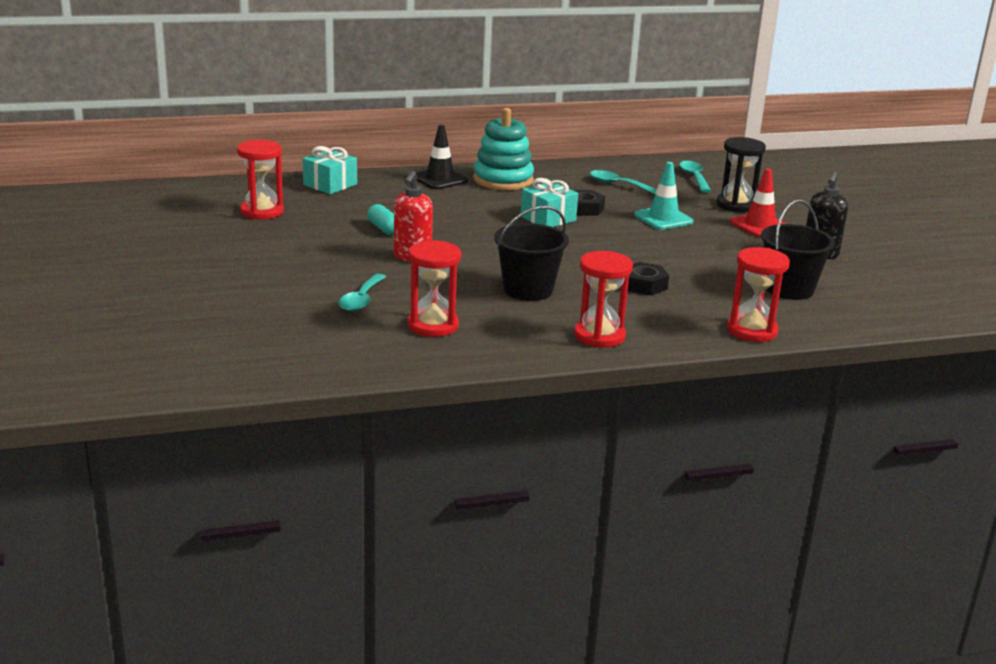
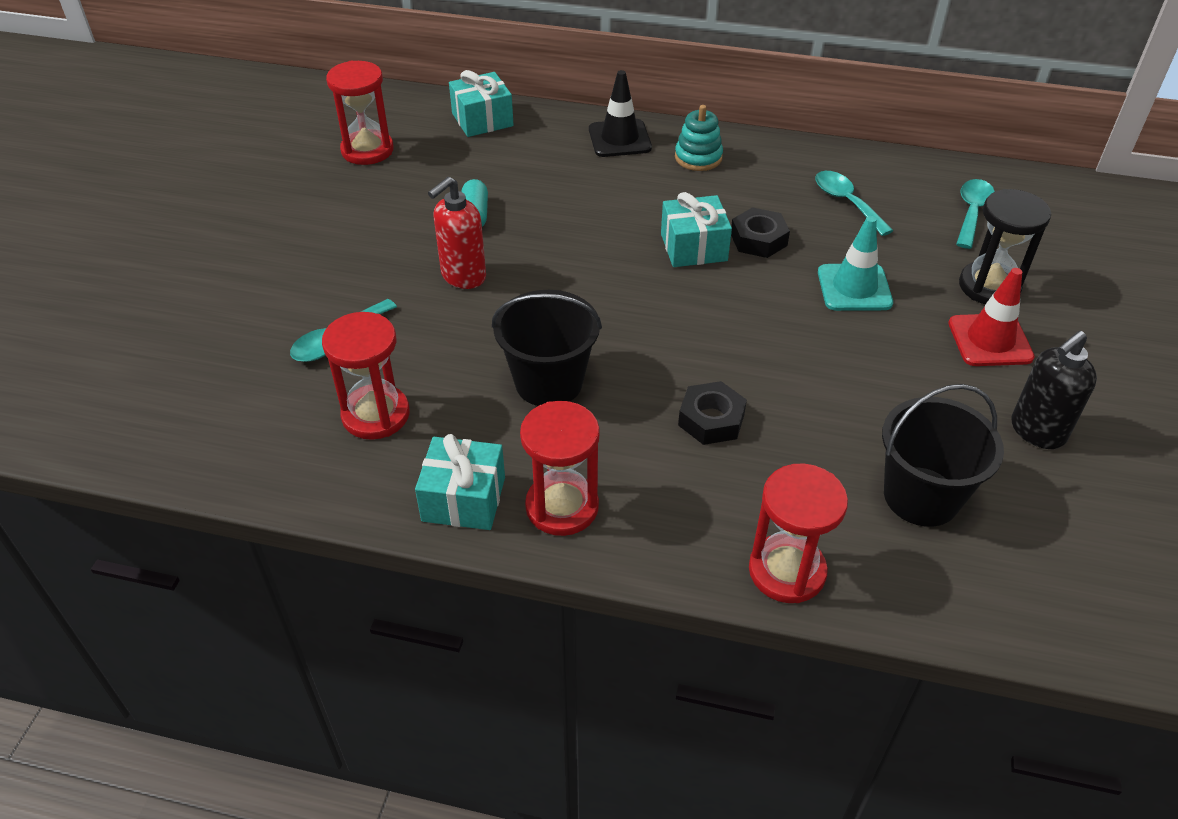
camera: 30 degrees right, 20 degrees up
(503, 180) = (698, 157): turquoise stacking toy -> turquoise stacking toy, size x0.59
(536, 346) = (463, 499): none -> turquoise gift

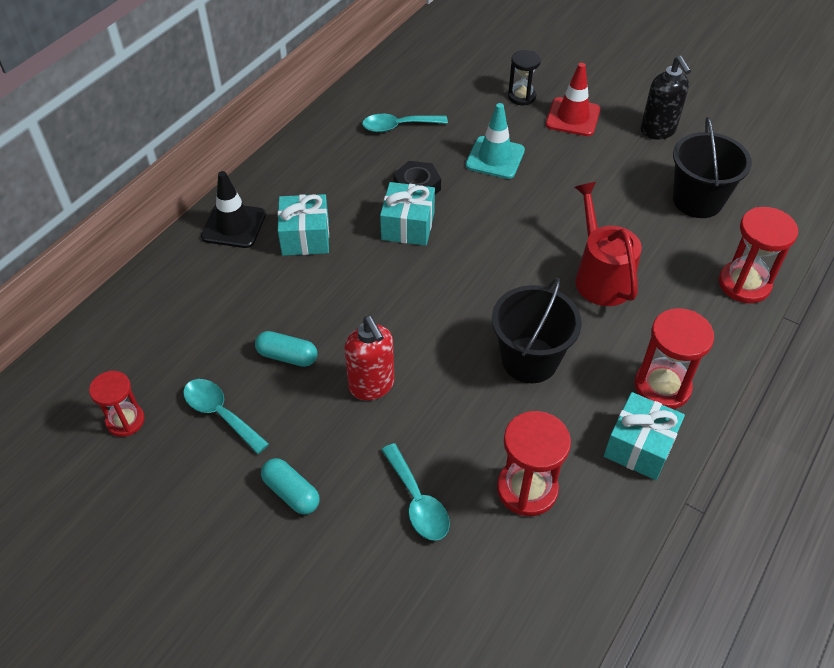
camera: 70 degrees left, 5 degrees up
(324, 259) = (291, 493): none -> turquoise capsule
(367, 150) = (125, 421): red hourglass -> red hourglass, size x0.66
(482, 120) = (136, 314): turquoise gift -> turquoise gift (305, 237)
(698, 157) = (293, 186): turquoise stacking toy -> none
(711, 419) = (600, 277): black nut -> red watering can
(971, 212) = (442, 73): turquoise spoon -> turquoise spoon (220, 413)
(989, 286) = (521, 96): black hourglass -> black hourglass, size x0.66

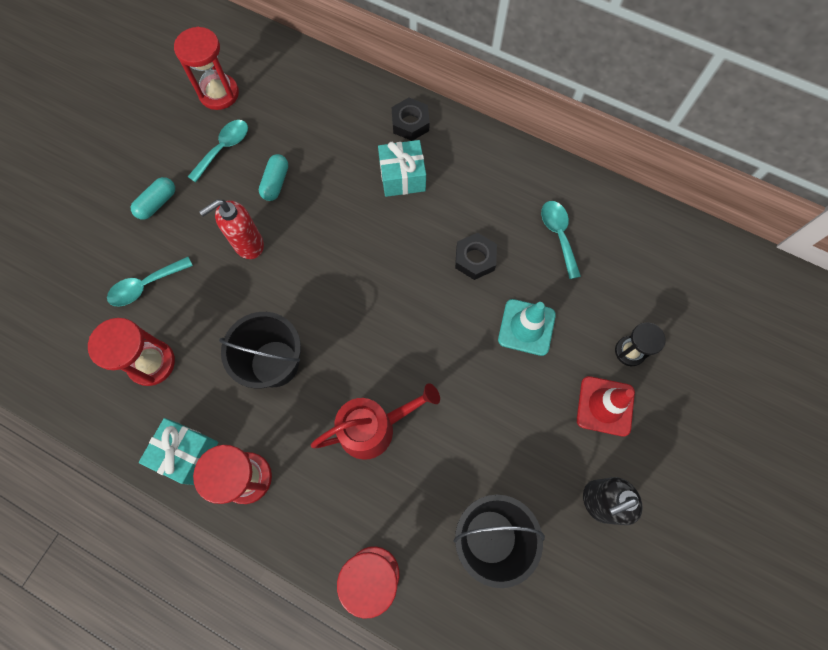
camera: 85 degrees right, 20 degrees up
(125, 421) = (219, 93): red hourglass -> red hourglass, size x1.53
(234, 226) = (410, 123): black traffic cone -> black nut
(408, 226) = (423, 255): turquoise gift -> none

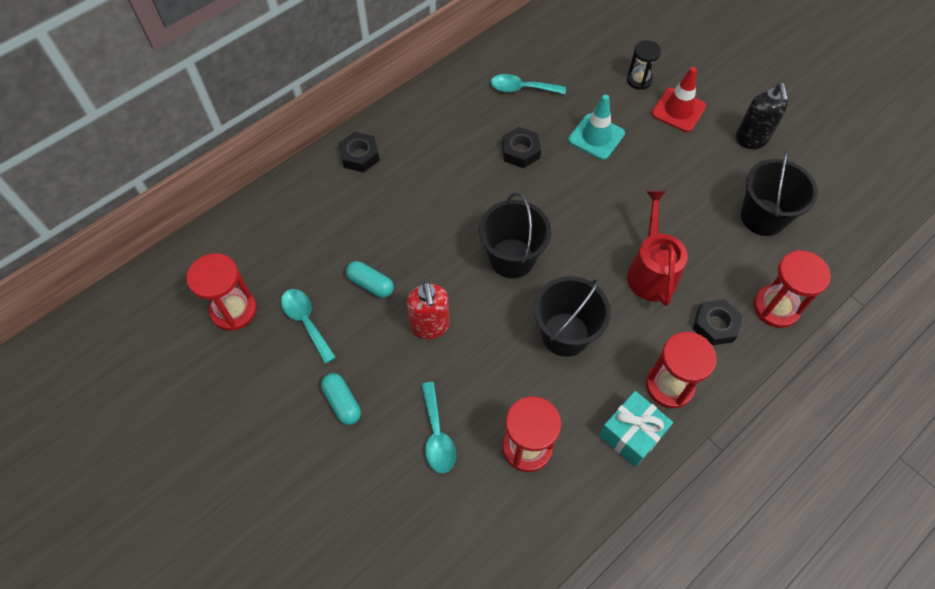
camera: 70 degrees left, 10 degrees down
(330, 510) = (715, 325): none -> black nut
(343, 290) = (512, 258): none -> black bucket
(402, 177) = (414, 179): turquoise gift -> none

